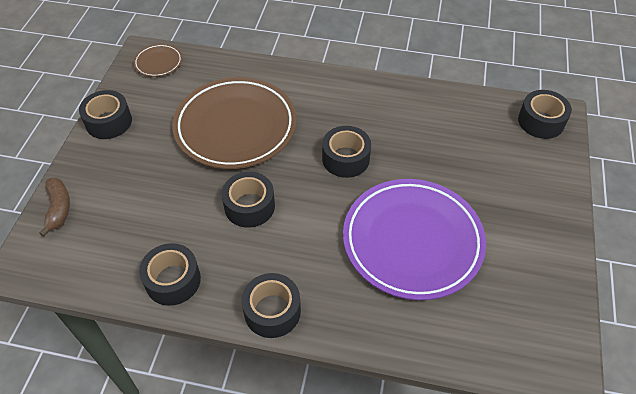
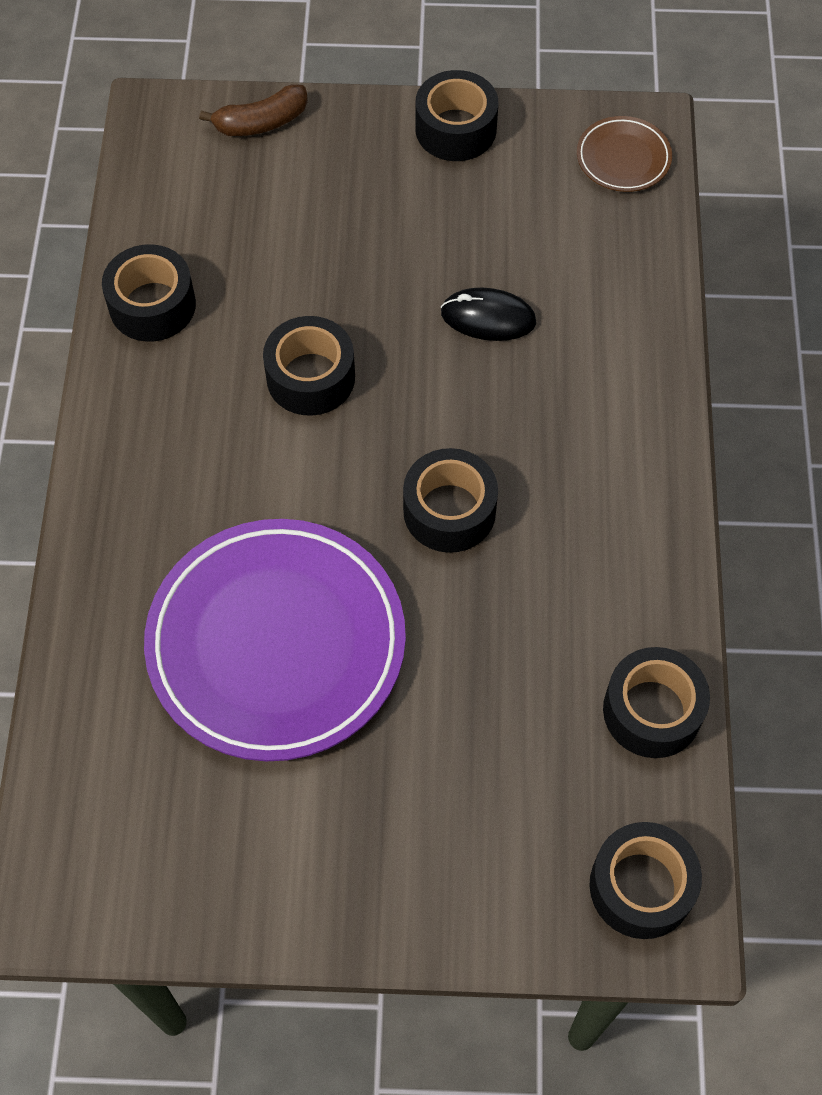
camera: 80 degrees right, 10 degrees up
(235, 127) = (488, 318): brown plate -> black mouse
(272, 311) = (113, 449): black tape -> black tape (652, 711)

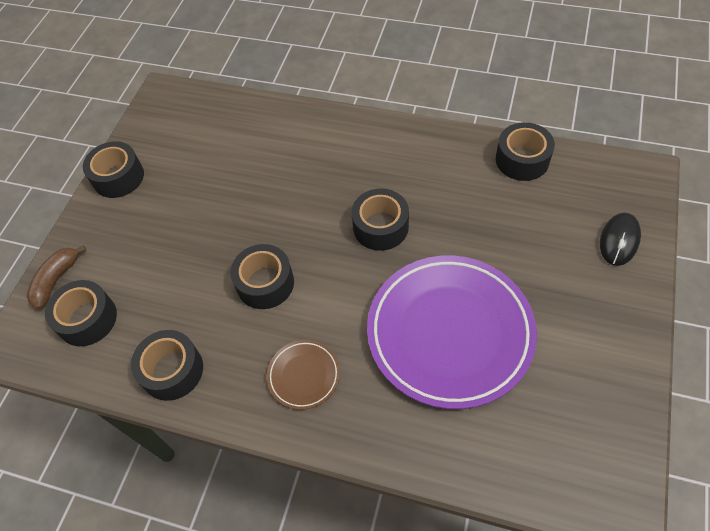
camera: 70 degrees left, 5 degrees down
(261, 122) = (56, 280): brown banana -> brown banana turned 150 degrees counterclockwise
(488, 318) = (258, 185): black mouse -> black mouse (619, 240)
(623, 158) = (179, 106): brown plate -> brown plate (304, 375)
(641, 886) = (620, 183): black tape -> black tape (87, 319)

